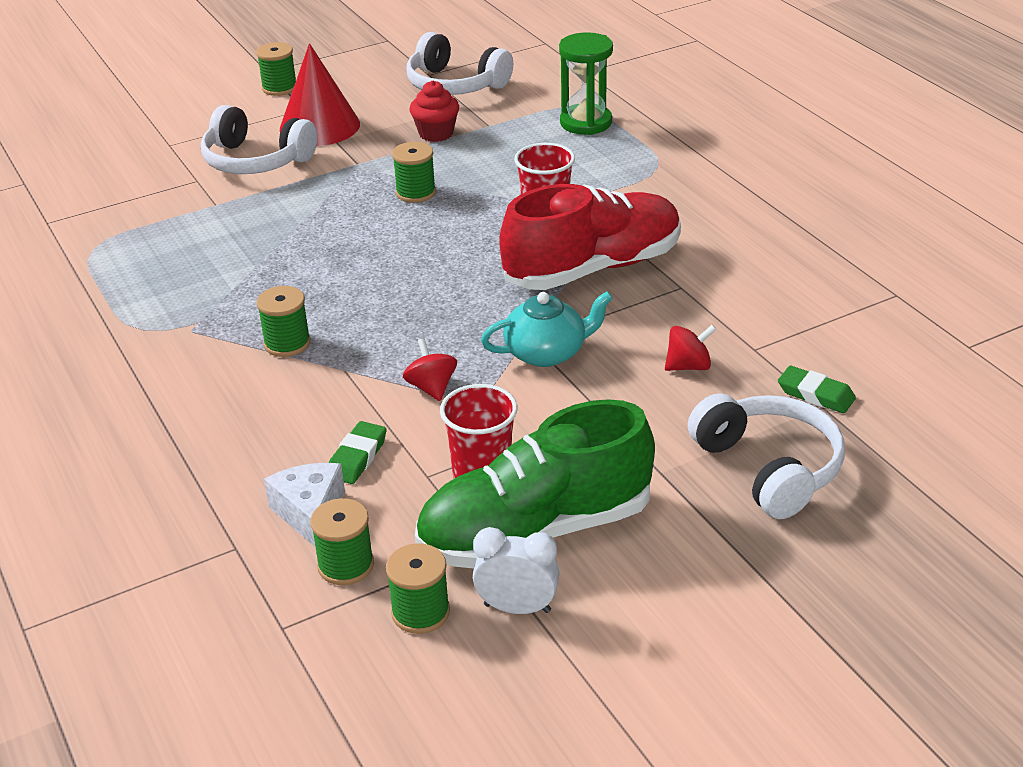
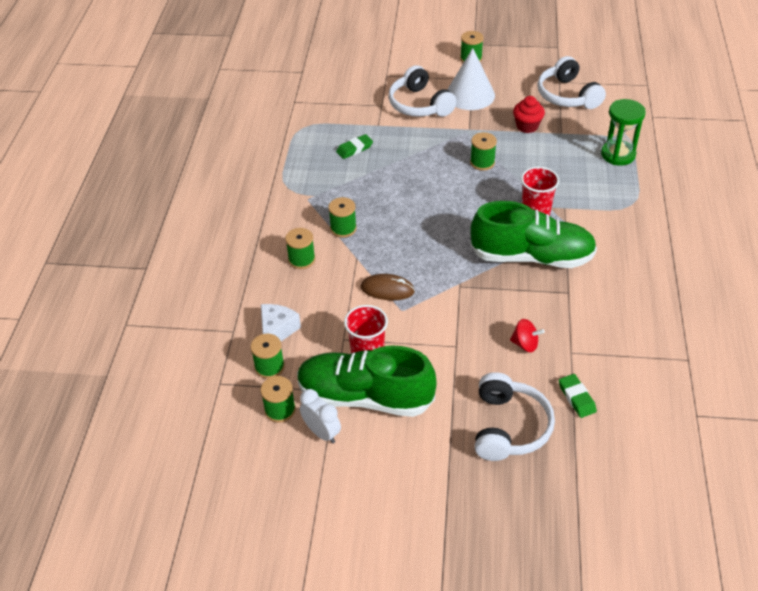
camera: 35 degrees right, 10 degrees up
(258, 407) = (301, 259): none -> green spool
(319, 126) = (470, 95): red cone -> white cone
(357, 457) = (321, 311): green eraser -> green eraser (354, 149)
(431, 387) = (387, 289): red spinning top -> brown mouse
(546, 353) = (460, 298): turquoise teapot -> none
(593, 268) = (532, 257): red shoe -> green shoe

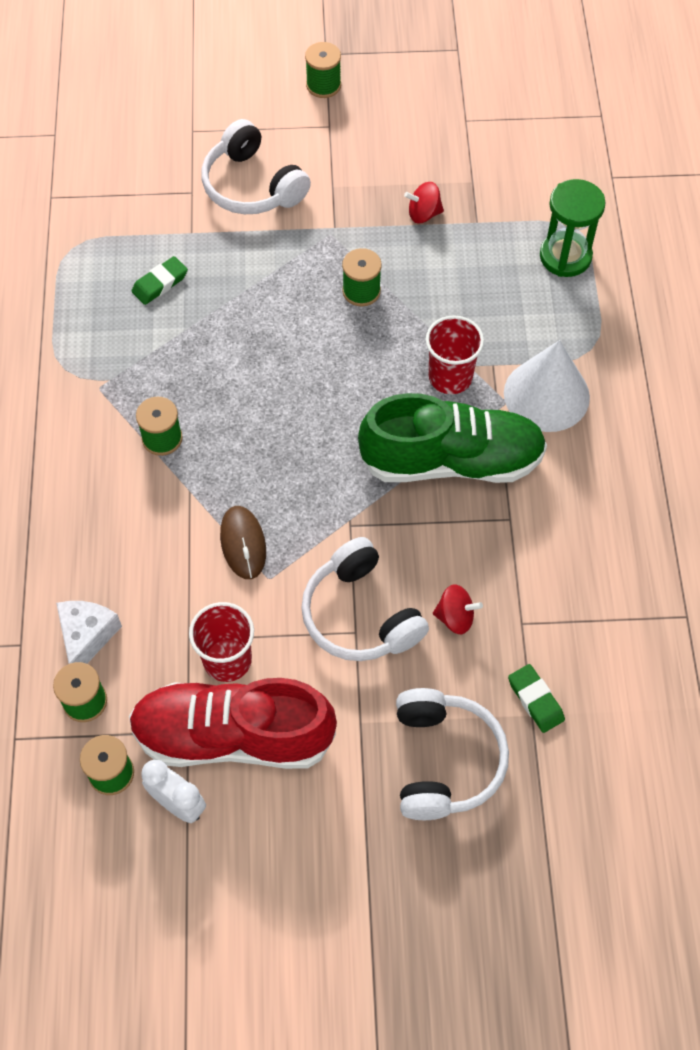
camera: 10 degrees left, 15 degrees up
(301, 259) = (106, 503): green spool -> none
(365, 397) = (233, 736): green shoe -> red shoe
(387, 289) = (243, 543): brown mouse -> brown mouse turned 75 degrees clockwise
(470, 95) = (329, 159): white cone -> white cone (546, 395)
(527, 126) = (423, 214): red cupcake -> red spinning top
(567, 95) = (480, 147): white headphones -> white headphones (360, 614)

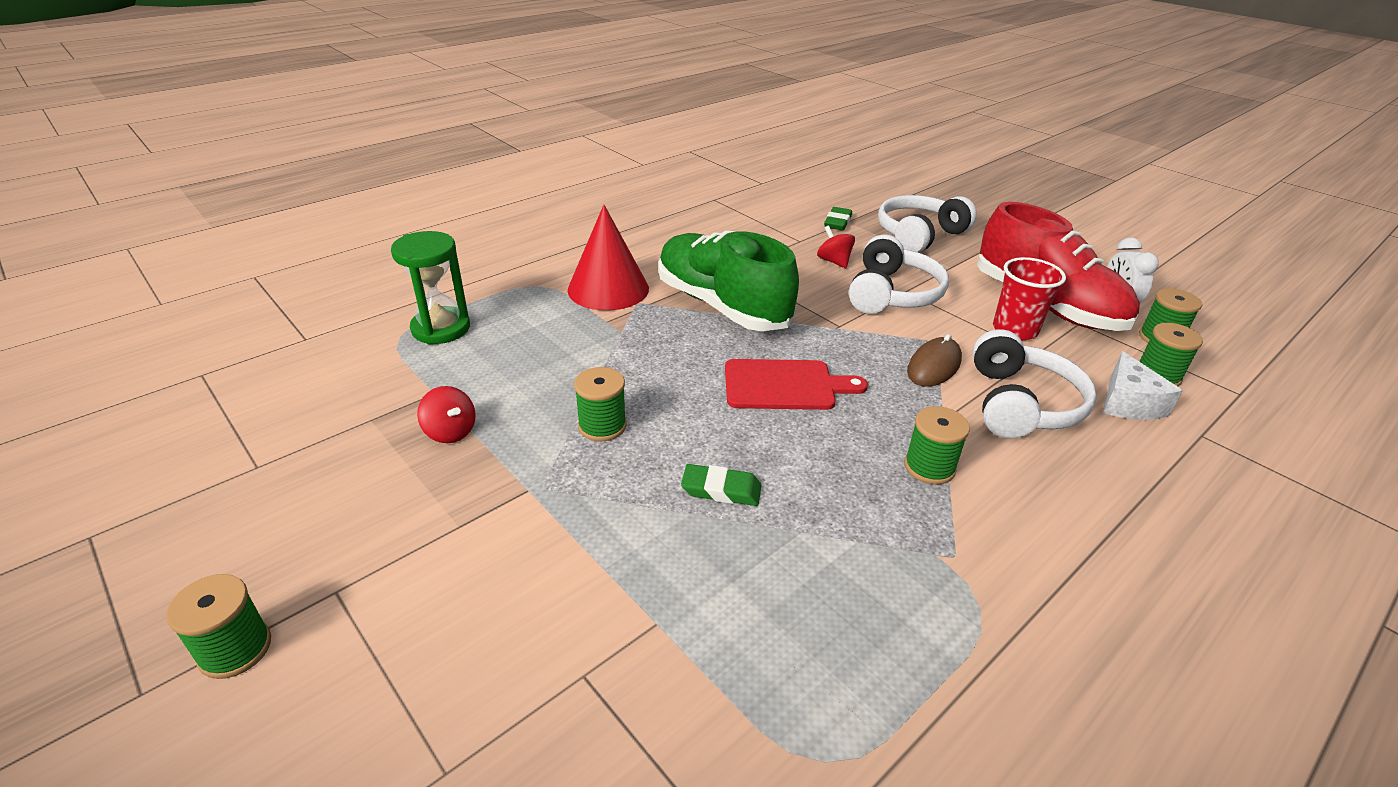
camera: 130 degrees left, 25 degrees down
(87, 636) = (1128, 403): white cheese -> white cheese turned 60 degrees counterclockwise
(160, 283) = (766, 599): green eraser -> green eraser (721, 490)
(252, 186) = (517, 609): white headphones -> white headphones (1020, 404)
(310, 423) = (785, 385): none -> red cutting board
(450, 377) = (644, 335): red cup -> none
(546, 395) = (608, 289): white cone -> red cone

